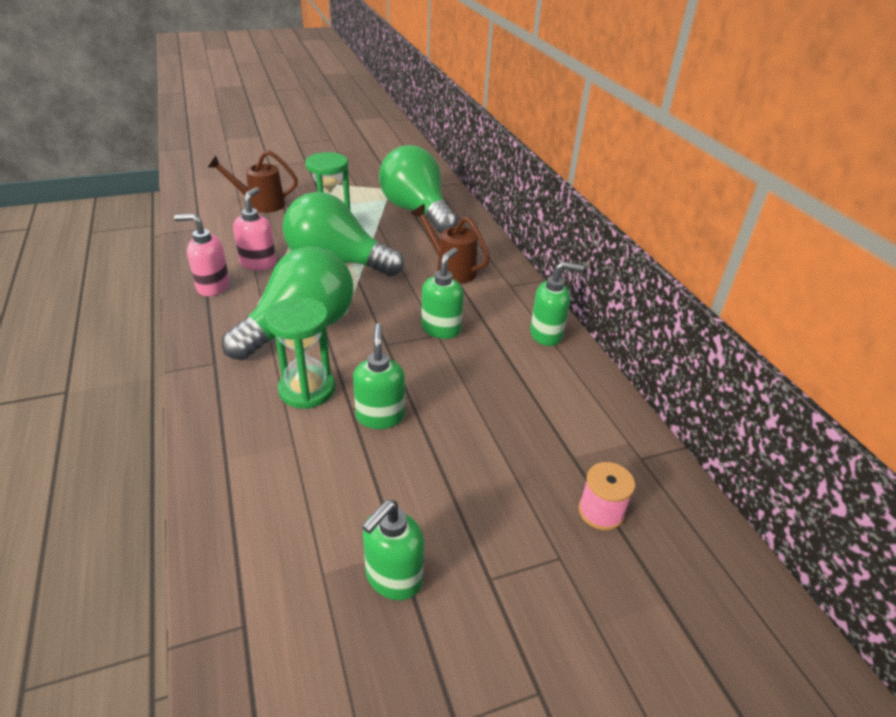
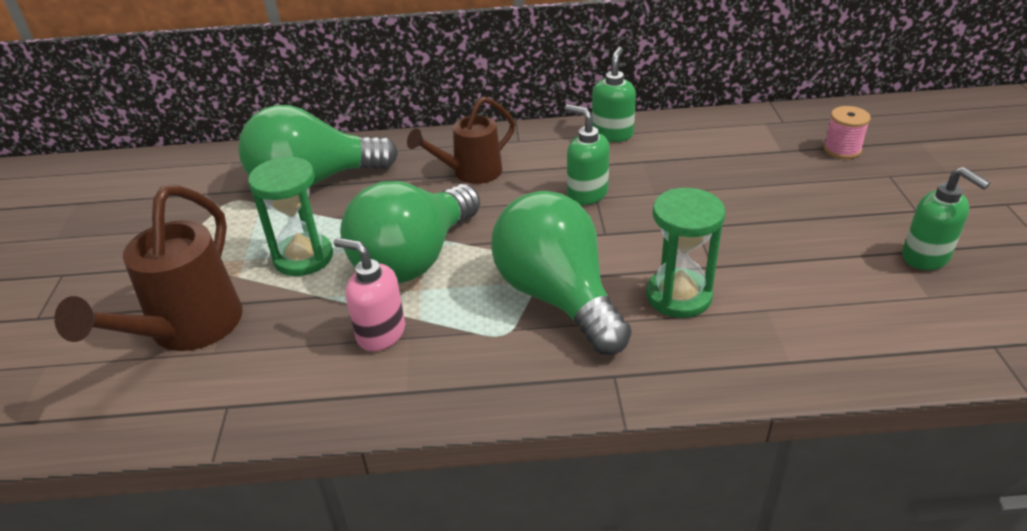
camera: 70 degrees left, 0 degrees up
(212, 286) = (426, 382): pink soap dispenser -> none
(261, 204) = (188, 330): brown watering can -> brown watering can, size x1.51
(380, 416) = (726, 247): green soap dispenser -> none

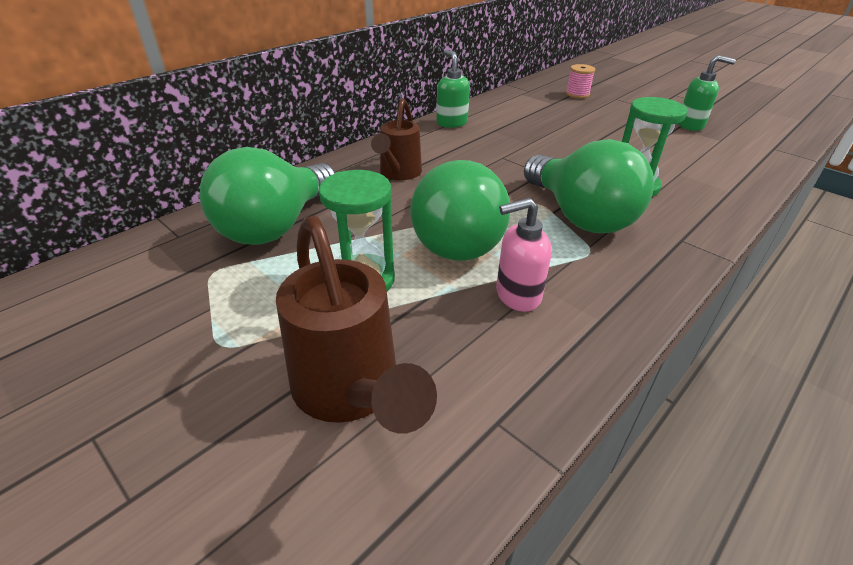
camera: 45 degrees left, 0 degrees up
(557, 297) = (580, 216): green light bulb -> green light bulb turned 135 degrees counterclockwise
(586, 194) = (494, 157): green soap dispenser -> none

